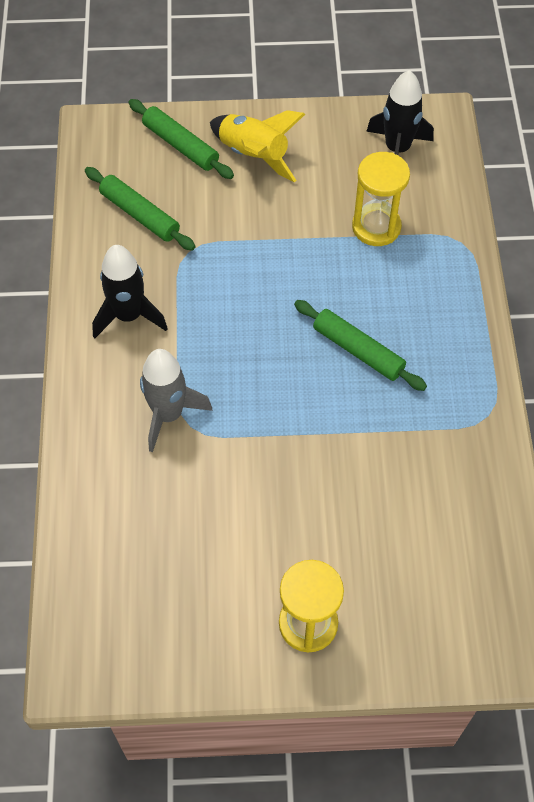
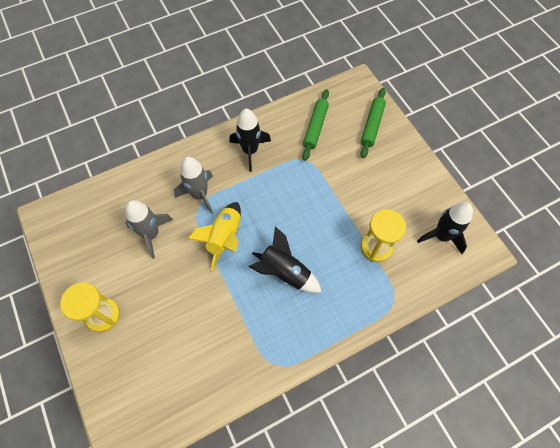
camera: 65 degrees right, 5 degrees up
(202, 508) = (151, 234): none -> grey rocket
(254, 155) = (388, 163): yellow rocket -> yellow rocket (224, 238)
(358, 350) = (284, 272): green rolling pin -> black rocket

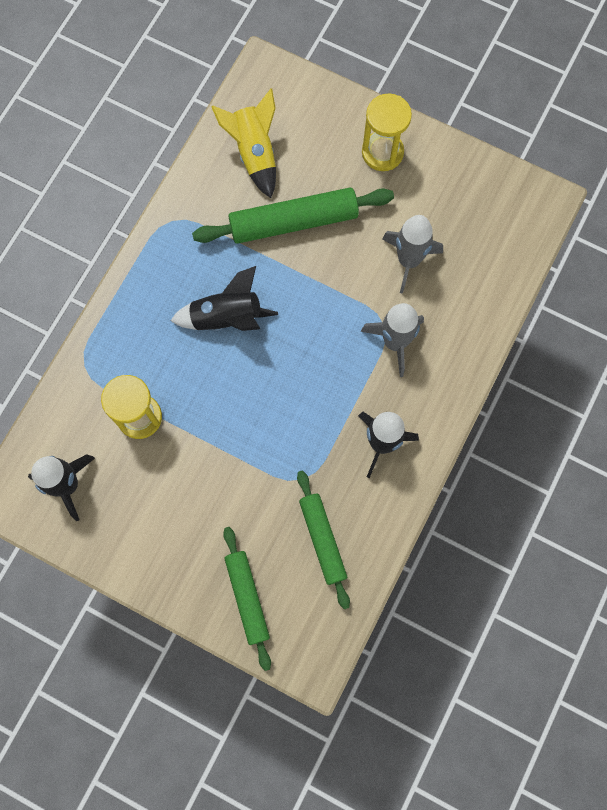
camera: 145 degrees right, 10 degrees up
(197, 306) = (293, 222): none -> green rolling pin
(224, 238) = (323, 311): yellow rocket -> yellow rocket (254, 153)

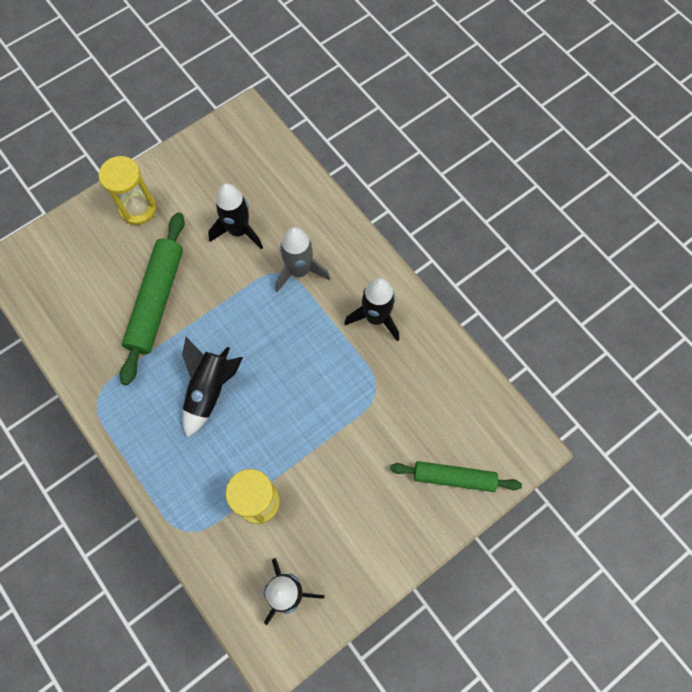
camera: 65 degrees left, 5 degrees down
(254, 153) = (78, 304): yellow rocket -> none
(323, 539) = (432, 397): green rolling pin -> none
(408, 261) = (238, 231): grey rocket -> black rocket

